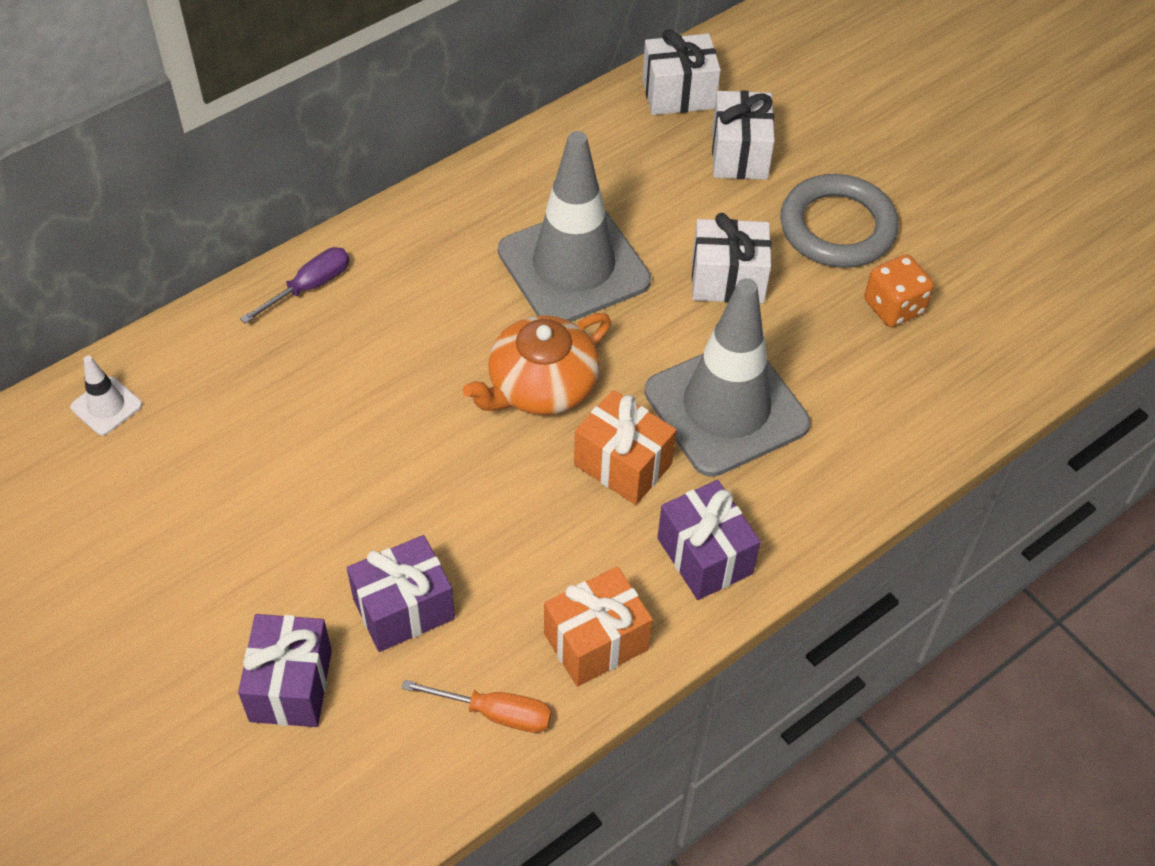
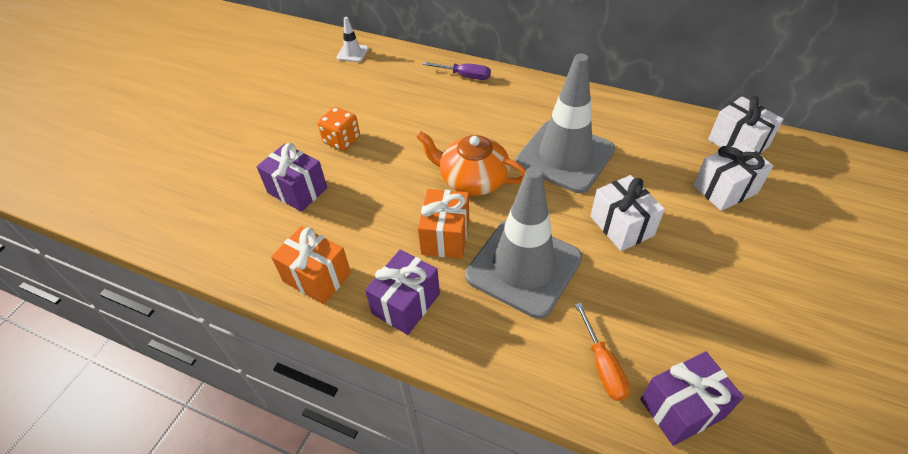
camera: 65 degrees right, 5 degrees down
(291, 685) = (234, 172): purple gift -> purple gift (682, 408)
(495, 713) = (250, 254): orange screwdriver -> orange screwdriver (603, 365)
(837, 227) = (722, 263): grey ring -> none
(893, 307) = (688, 325): orange dice -> orange dice (342, 140)

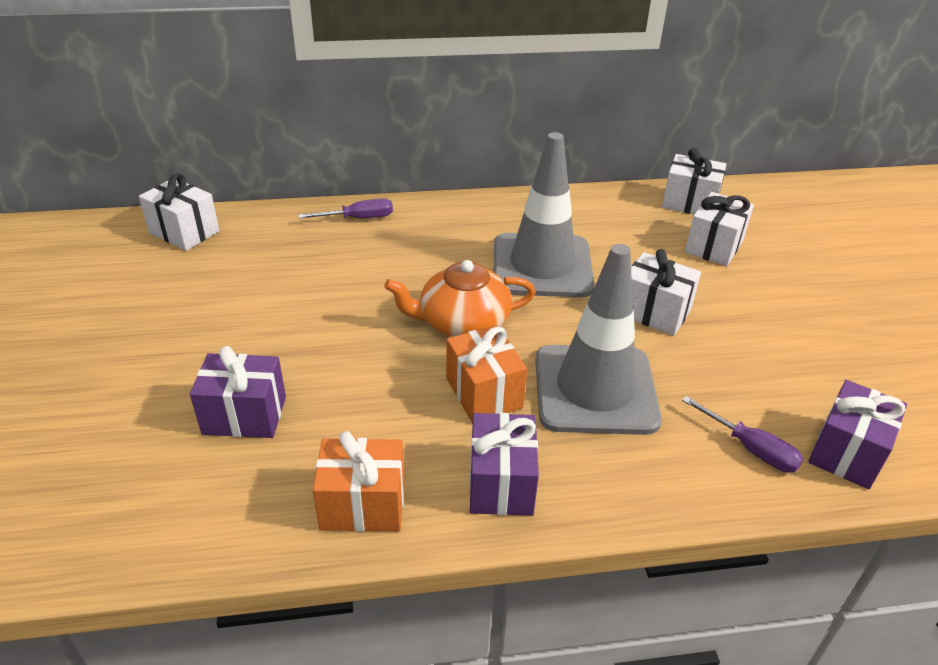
camera: 35 degrees left, 10 degrees down
(342, 140) = (257, 335): orange dice -> none
(352, 53) = (184, 232): white traffic cone -> white gift
(603, 365) = (751, 448): orange screwdriver -> purple screwdriver

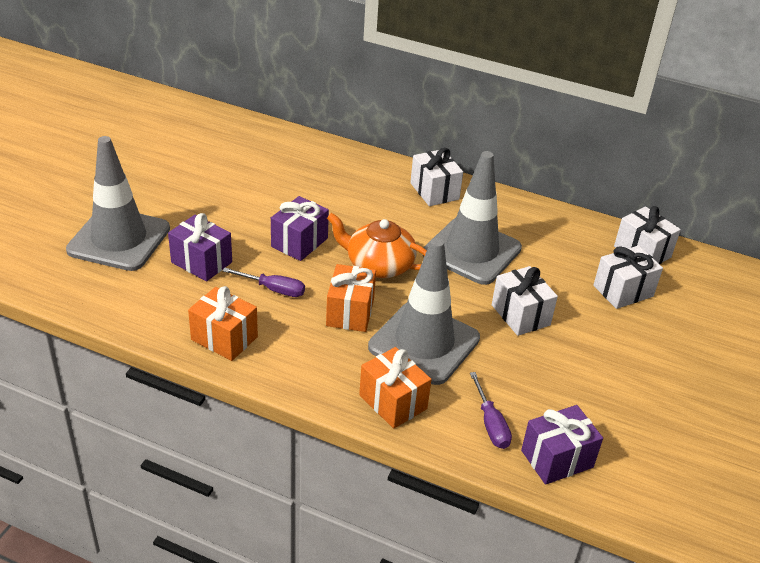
camera: 30 degrees right, 0 degrees up
(98, 436) = (119, 239): none -> grey traffic cone
(184, 232) = (255, 136): white gift -> white gift (434, 191)
(359, 218) = (375, 168): purple screwdriver -> purple screwdriver (273, 289)
(501, 483) = (311, 365): purple gift -> purple gift (299, 242)
(633, 479) = (393, 402): none -> orange gift

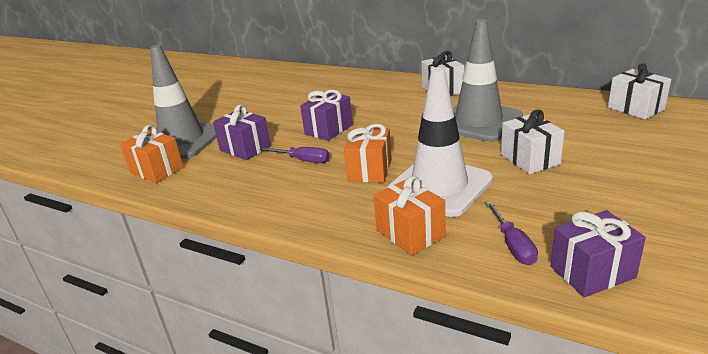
camera: 10 degrees right, 10 degrees down
(224, 338) = (254, 197): orange gift -> orange gift (157, 170)
(379, 265) = (396, 137): orange teapot -> none
(424, 343) = (439, 186): grey traffic cone -> white traffic cone
(623, 291) = (625, 135): white gift -> none

